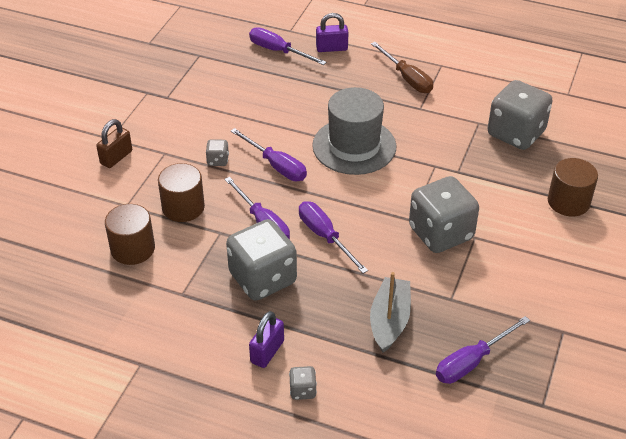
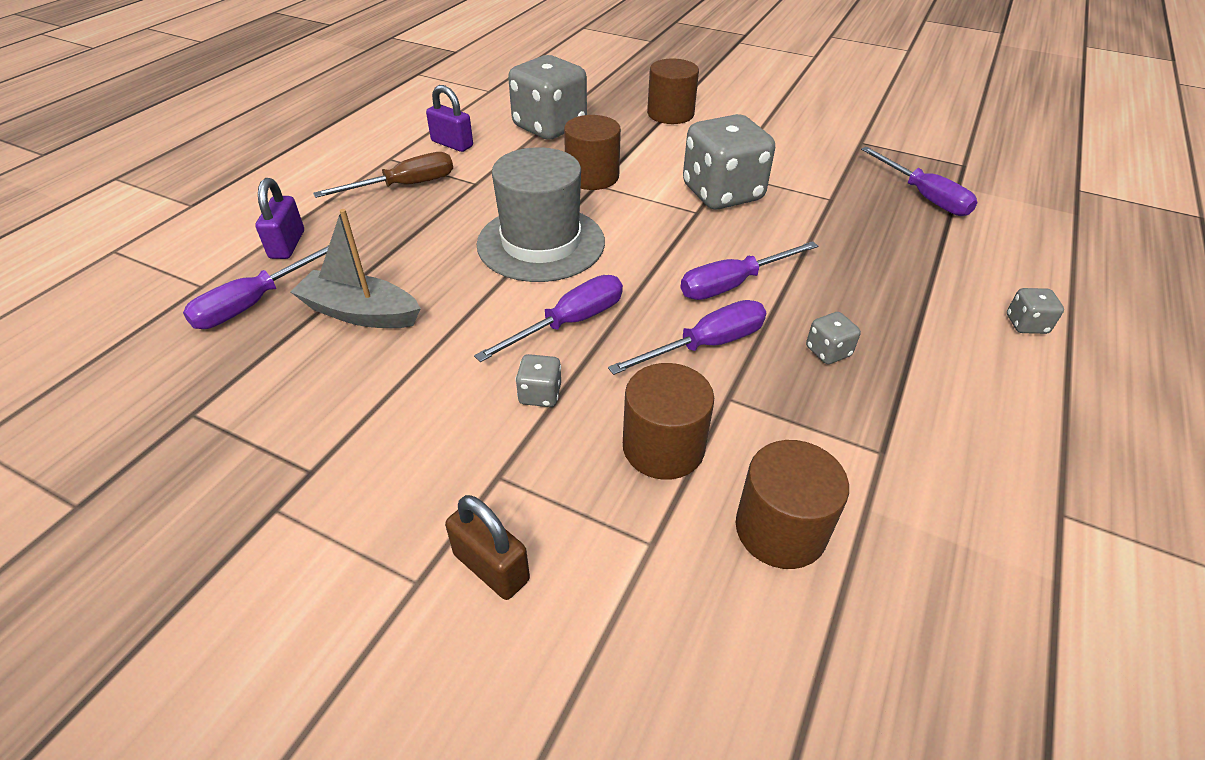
camera: 85 degrees left, 0 degrees up
(263, 278) = (828, 351): grey dice -> grey dice, size x0.42
(267, 351) = (972, 354): purple padlock -> purple padlock (452, 144)
(389, 321) = (879, 244): grey boat -> grey boat (360, 313)
(445, 162) = (592, 176): none -> brown cylinder

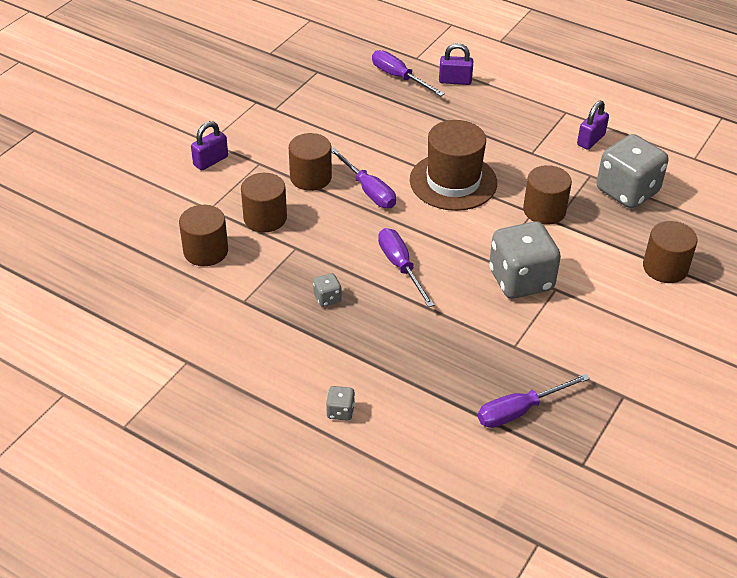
camera: 95 degrees right, 0 degrees up
(360, 313) = (386, 113): grey boat -> none
(405, 186) = (526, 121): brown screwdriver -> none
(491, 567) = (211, 161): brown padlock -> purple padlock
(540, 394) = (310, 177): grey dice -> brown cylinder
(541, 243) = (453, 181): grey hat -> brown hat
(706, 345) = (341, 245): purple screwdriver -> none

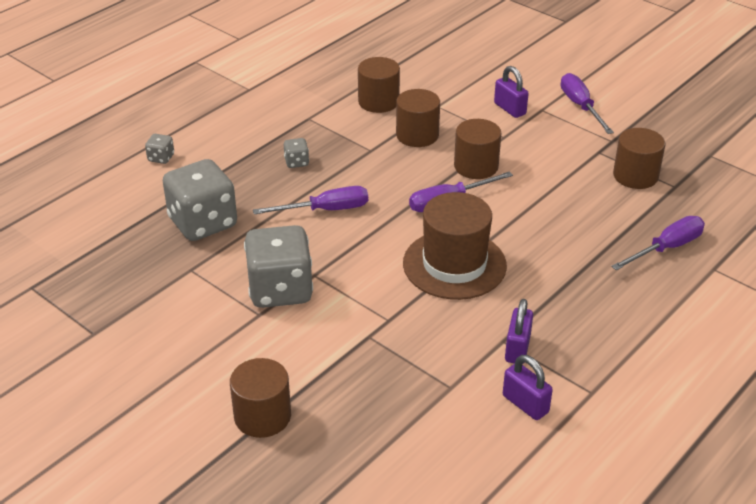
camera: 100 degrees right, 5 degrees down
(455, 81) = (661, 295): purple padlock -> purple padlock (517, 348)
(519, 411) = (111, 258): purple screwdriver -> purple screwdriver (580, 106)
(544, 210) = (389, 330): brown cylinder -> brown cylinder (635, 176)
(627, 191) = (412, 416): grey dice -> grey dice (203, 223)

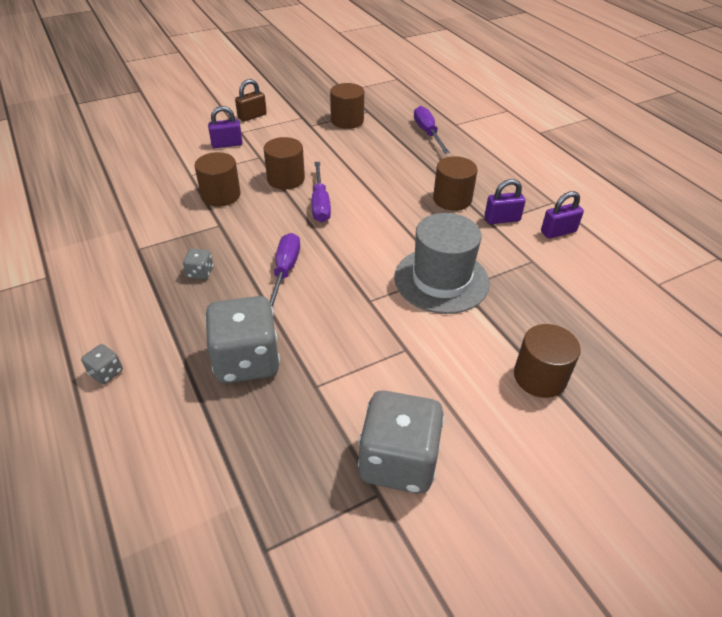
camera: 70 degrees left, 5 degrees up
(280, 290) = (379, 327): grey dice -> grey dice (398, 461)
(373, 318) = (441, 280): none -> grey hat
(378, 101) = (153, 202): brown cylinder -> brown cylinder (452, 199)
(454, 264) = (397, 222): brown hat -> none
(517, 348) = (502, 219): purple padlock -> purple padlock turned 45 degrees counterclockwise
(580, 106) = (252, 116): purple screwdriver -> brown padlock

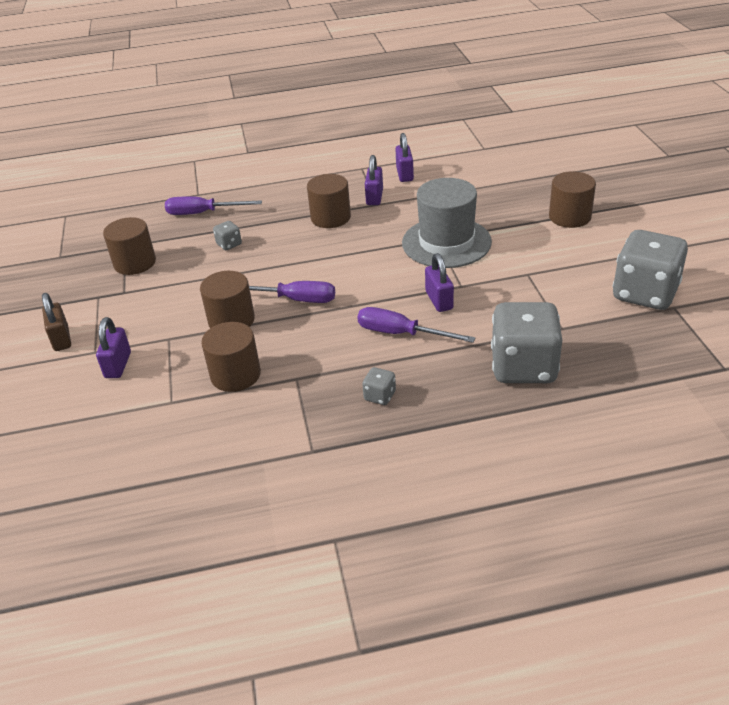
camera: 70 degrees left, 5 degrees down
(106, 372) = (521, 470): grey dice -> grey dice (229, 244)
(340, 288) = (439, 300): none -> purple padlock

